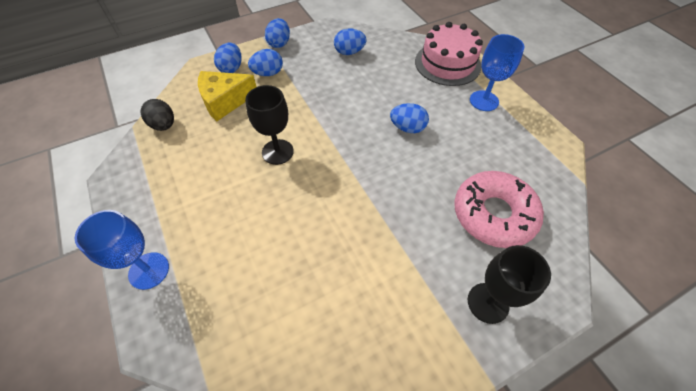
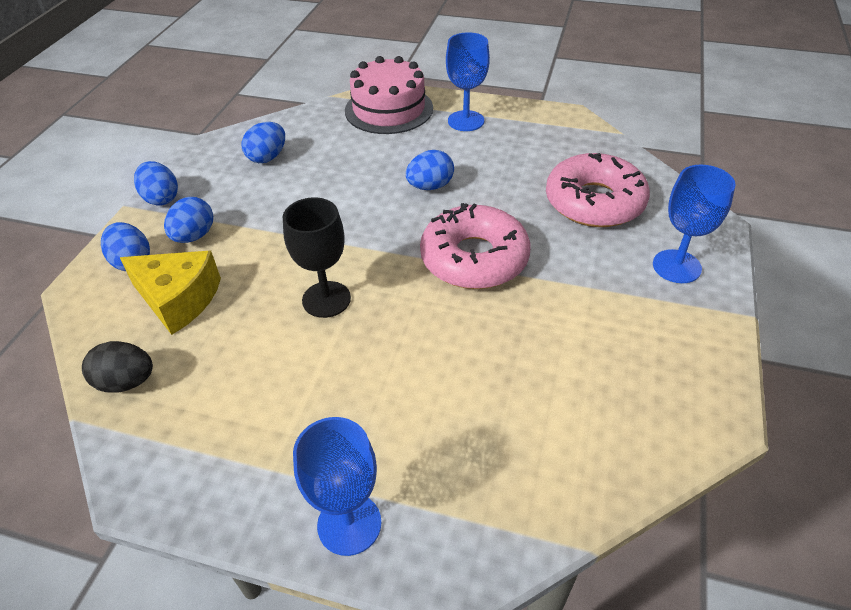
camera: 45 degrees left, 10 degrees down
(225, 101) = (178, 299): yellow cheese -> yellow cheese turned 90 degrees counterclockwise
(373, 190) = (474, 258): none -> pink donut
(488, 303) = (676, 266): black goblet -> blue goblet

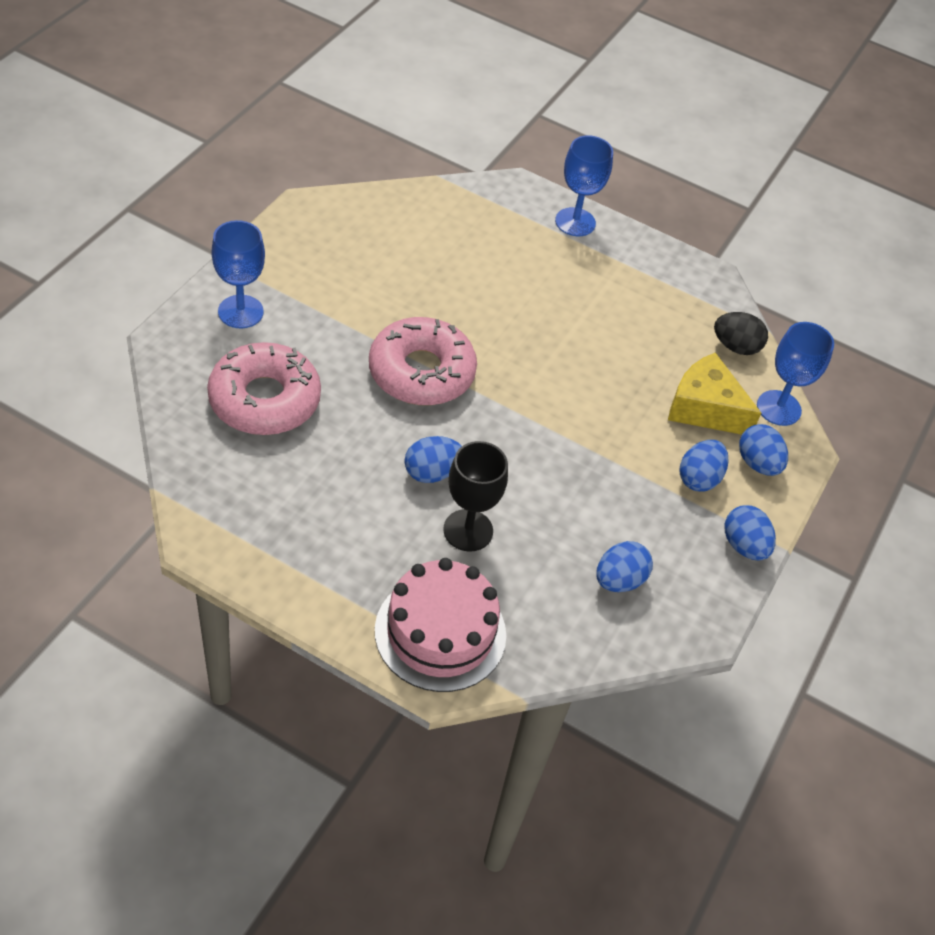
camera: 175 degrees left, 5 degrees up
(326, 299) = (569, 370): black goblet -> black goblet (468, 530)
(466, 121) = (343, 573): blue goblet -> blue goblet (778, 408)

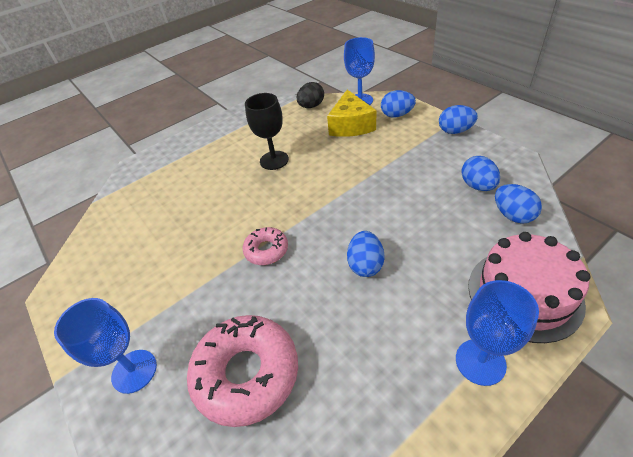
camera: 55 degrees left, 5 degrees down
(421, 372) = (266, 250): pink donut -> pink donut, size x0.53
(468, 530) = (425, 255): black goblet -> black goblet (274, 160)
(575, 222) = (182, 146): blue goblet -> blue goblet (480, 362)
(699, 478) = (402, 137): blue egg -> blue egg (512, 215)
(704, 408) = (351, 125): yellow cheese -> yellow cheese turned 60 degrees counterclockwise

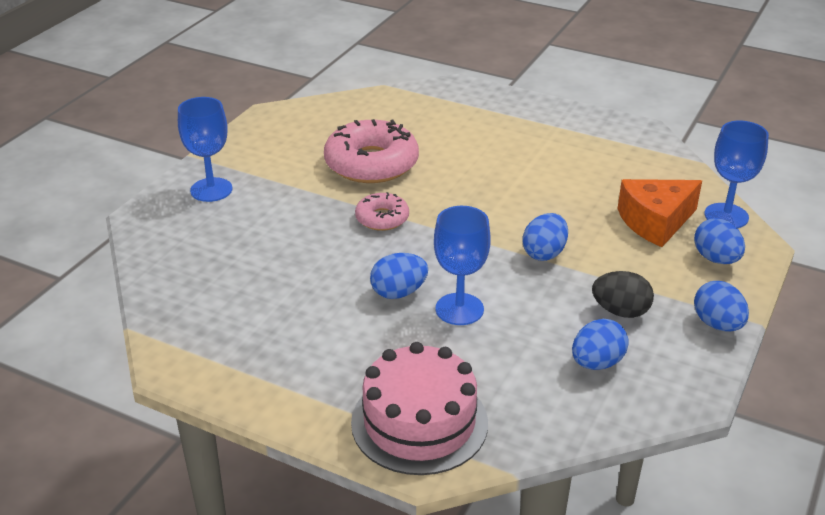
camera: 60 degrees right, 10 degrees down
(246, 373) = (234, 251): pink donut -> pink donut (371, 163)
(274, 160) = (533, 179): black goblet -> none
(311, 106) = (675, 175): black egg -> black egg (620, 311)
(351, 125) = (655, 222): yellow cheese -> orange cheese
(480, 362) = (310, 396): blue goblet -> blue goblet (459, 309)
(512, 215) = (554, 402): blue egg -> blue egg (544, 253)

